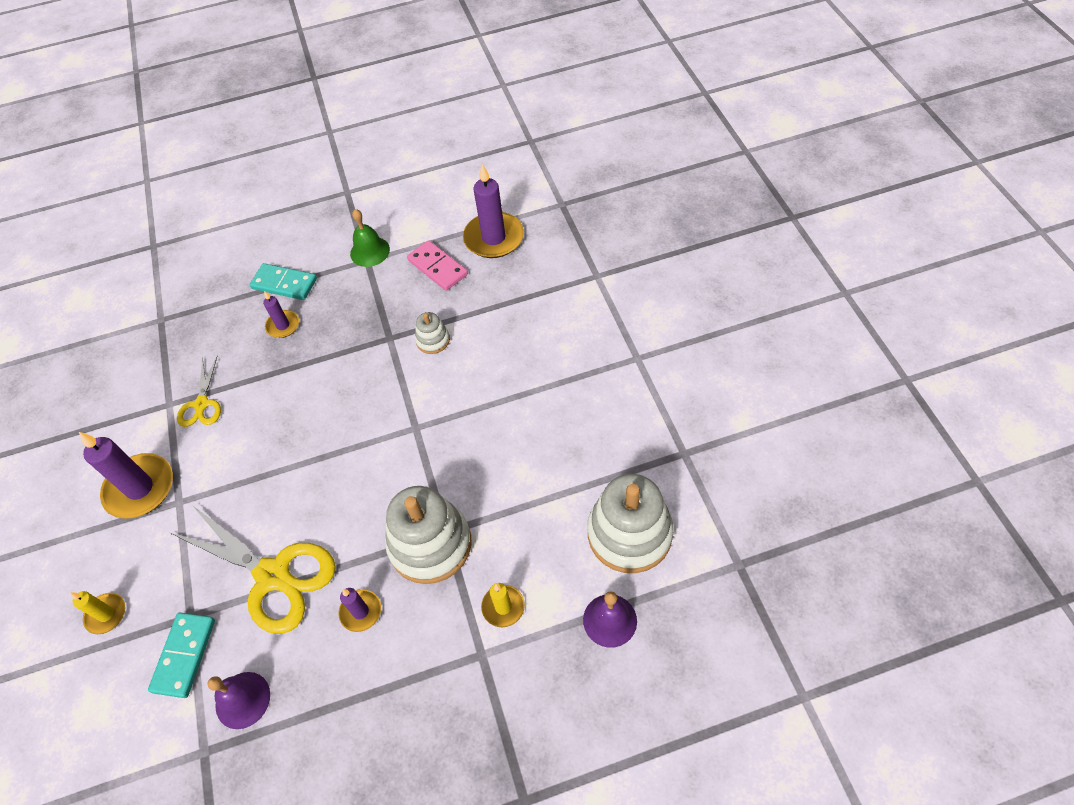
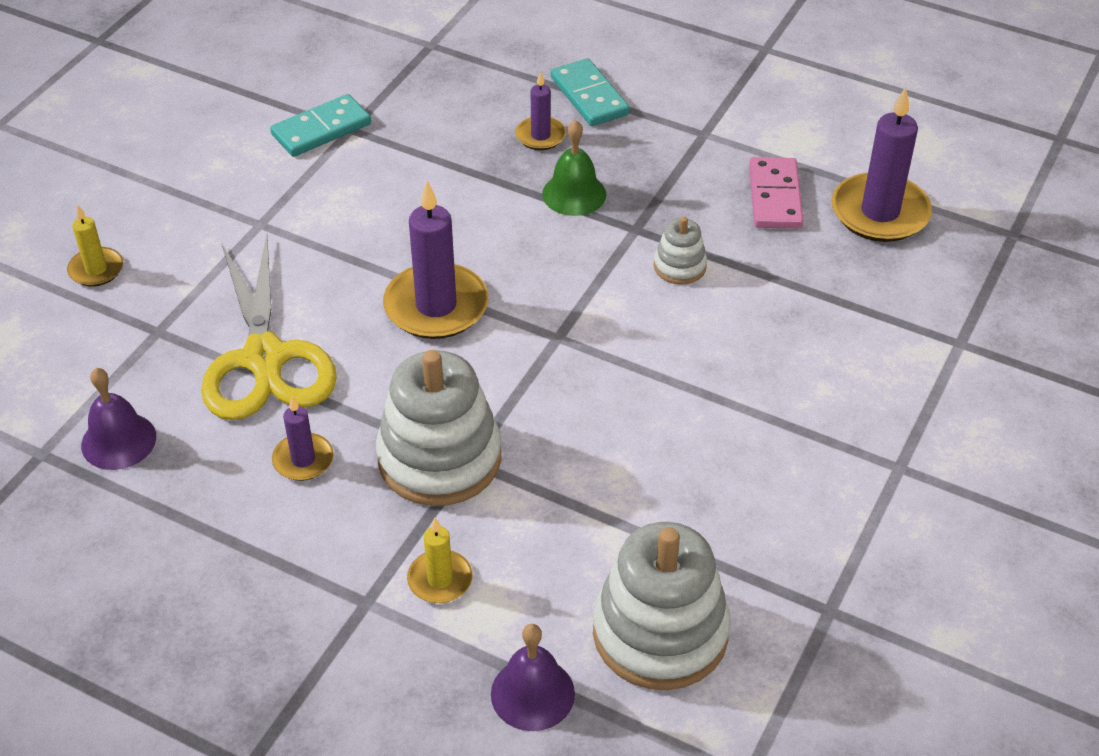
camera: 40 degrees right, 10 degrees down
(140, 488) = (242, 184): purple candle -> purple candle (436, 306)
(184, 655) = (116, 360): turquoise domino -> turquoise domino (321, 129)
(202, 404) = (379, 152): yellow scissors -> none
(370, 251) = (718, 127): green bell -> green bell (574, 194)

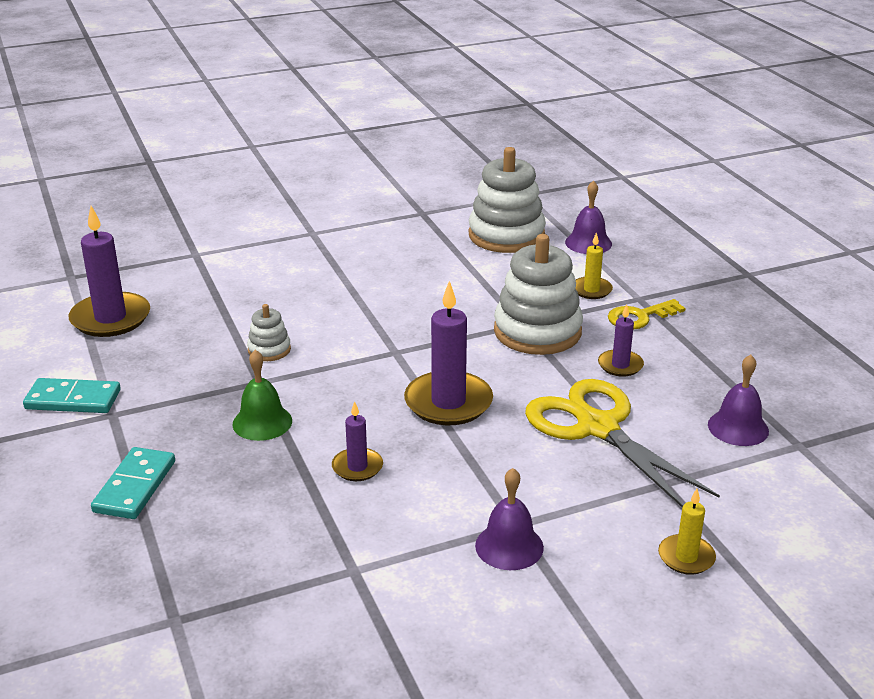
camera: 140 degrees left, 15 degrees down
(250, 204) = (509, 546): none -> purple bell
(265, 358) = (597, 427): yellow scissors -> yellow scissors turned 60 degrees counterclockwise
(321, 129) = (379, 584): turquoise domino -> turquoise domino (73, 399)
(338, 562) = (640, 317): none -> yellow key
(540, 136) = (219, 476): purple candle -> purple candle (357, 467)
(775, 197) = (147, 355): pink domino -> none

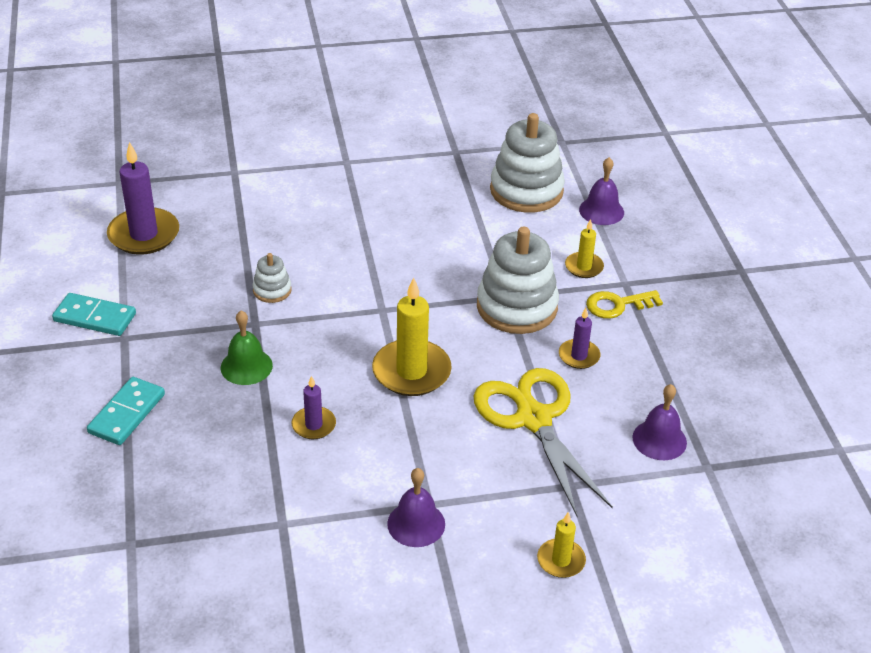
camera: 10 degrees right, 10 degrees up
(448, 402) = (411, 371): purple candle -> yellow candle

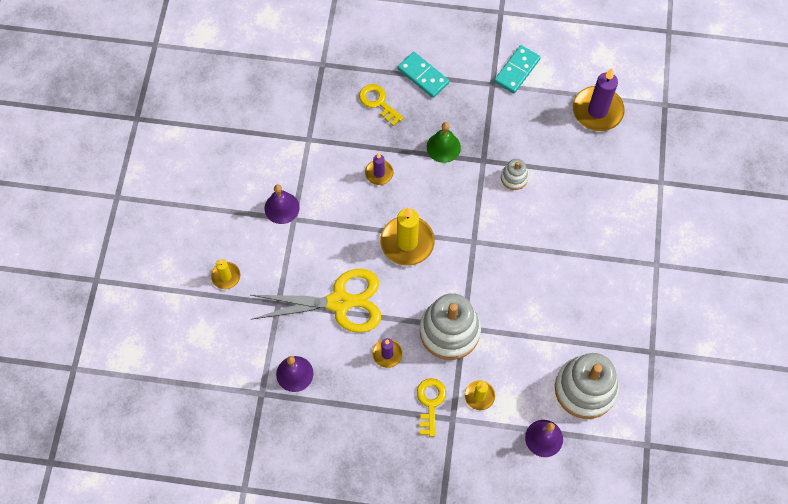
camera: 110 degrees right, 25 degrees up
(189, 454) = (378, 102): none -> yellow key

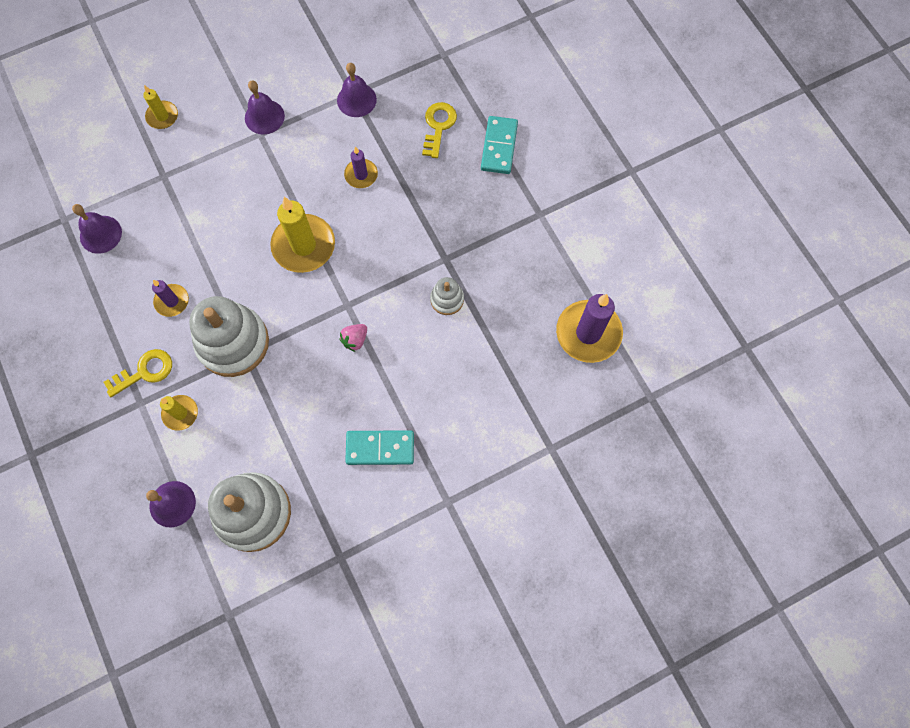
camera: 55 degrees right, 5 degrees up
(315, 140) = (356, 100): none -> purple bell
(340, 302) = (199, 226): yellow scissors -> none
(443, 147) = (433, 213): green bell -> none
(503, 252) = (355, 340): none -> pink strawberry
(517, 70) = (574, 227): turquoise domino -> turquoise domino (380, 448)

